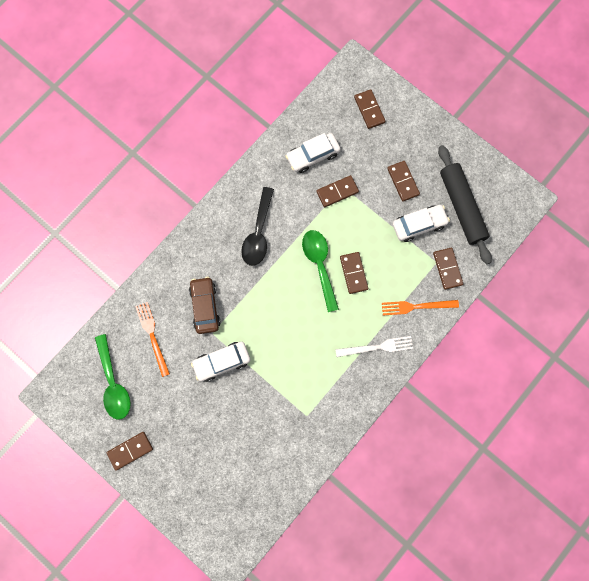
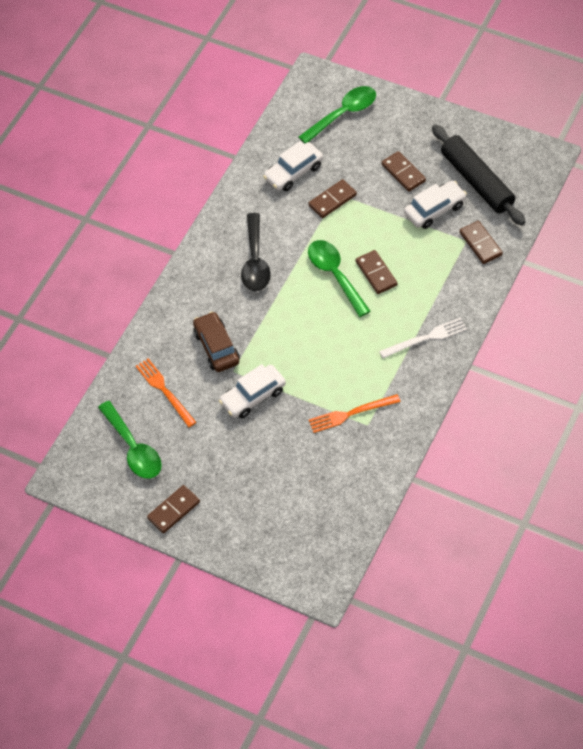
camera: 10 degrees left, 20 degrees down
(369, 110) = (343, 114): brown domino -> green spoon
(416, 306) = (458, 288): orange fork -> orange fork (351, 413)

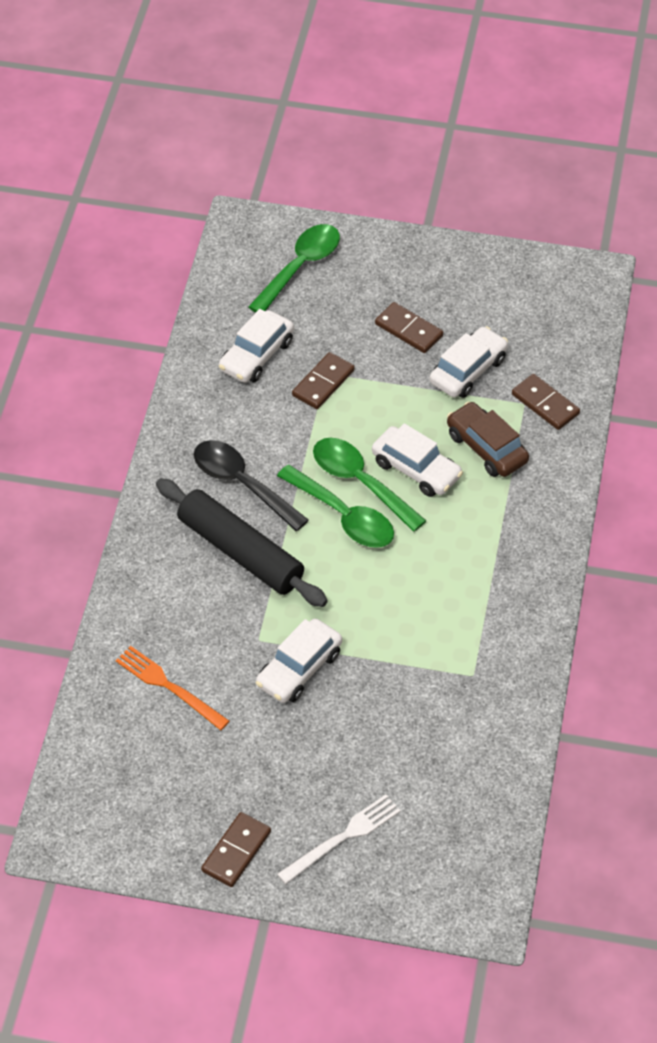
camera: 20 degrees left, 5 degrees down
(133, 448) = (149, 776): green spoon -> green spoon (343, 516)
(216, 347) = (224, 611): brown car -> brown car (486, 448)
(255, 261) = (242, 484): black spoon -> black spoon turned 150 degrees clockwise
(351, 413) = (445, 665): orange fork -> none
(376, 273) = (416, 469): brown domino -> white car
(426, 338) = (514, 542): white fork -> white fork (343, 838)
(477, 181) = (512, 324): black rolling pin -> black rolling pin (240, 552)

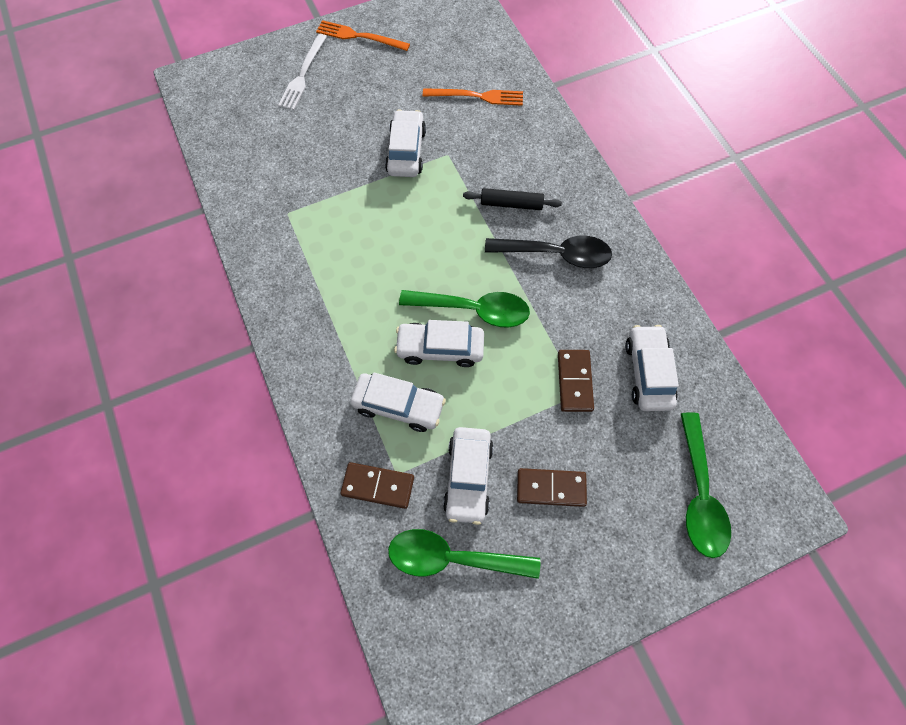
camera: 145 degrees right, 15 degrees up
(236, 851) = (359, 36): brown domino -> orange fork
(240, 552) = (511, 204): black rolling pin -> black rolling pin, size x0.52
(343, 516) = (463, 274): green spoon -> green spoon (452, 557)
(486, 448) = (398, 405): brown car -> white car

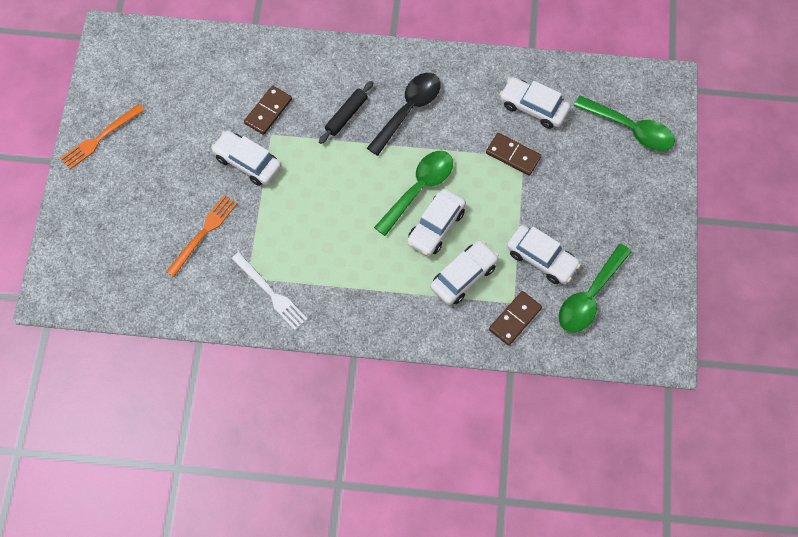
camera: 60 degrees left, 0 degrees up
(303, 74) = (111, 201): white fork -> white fork (270, 293)
(477, 96) = (229, 84): orange fork -> orange fork (203, 233)
(551, 488) = (577, 212): brown domino -> brown domino (268, 111)

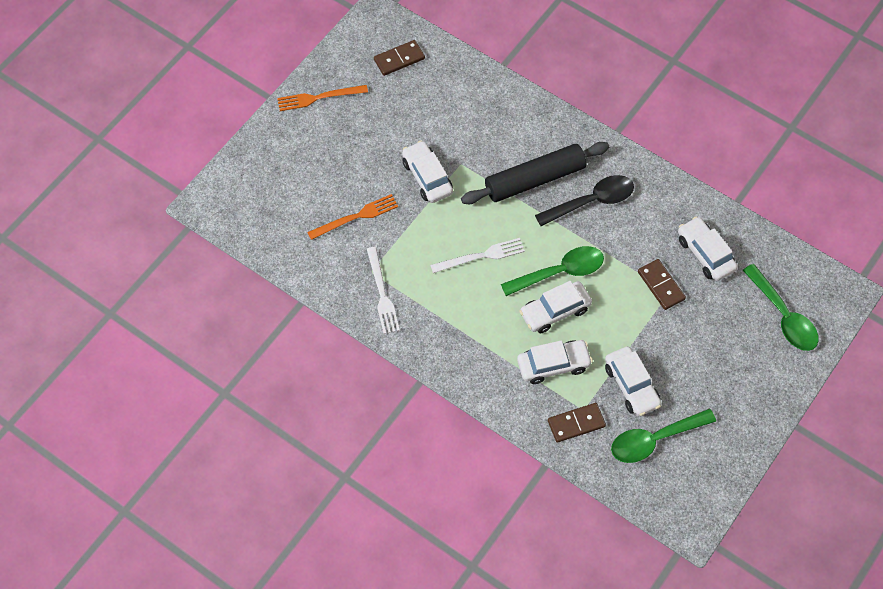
camera: 30 degrees right, 5 degrees down
(268, 111) = (470, 143): brown domino -> brown domino (399, 59)
(340, 210) = (481, 256): none -> white fork
(346, 115) = (534, 179): black rolling pin -> black rolling pin, size x1.91

